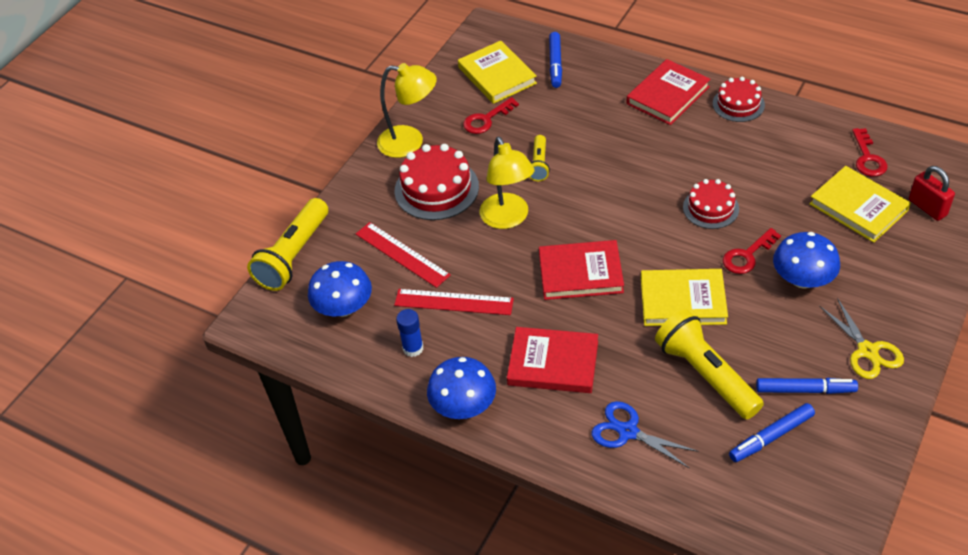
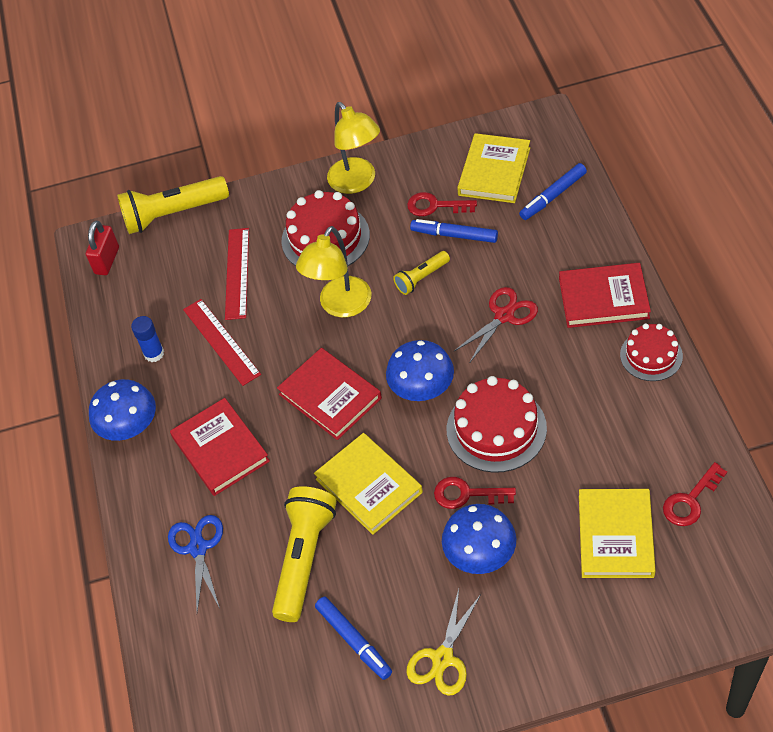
camera: 50 degrees right, 5 degrees up
(344, 307) = (153, 283): blue mushroom -> blue mushroom (422, 388)
(623, 146) = (504, 316): none -> red scissors
(710, 208) = (496, 429): red cake -> red cake, size x1.59
(771, 437) = (281, 650): blue marker -> blue marker (454, 235)
(927, 207) = (674, 591): red padlock -> red padlock (107, 261)

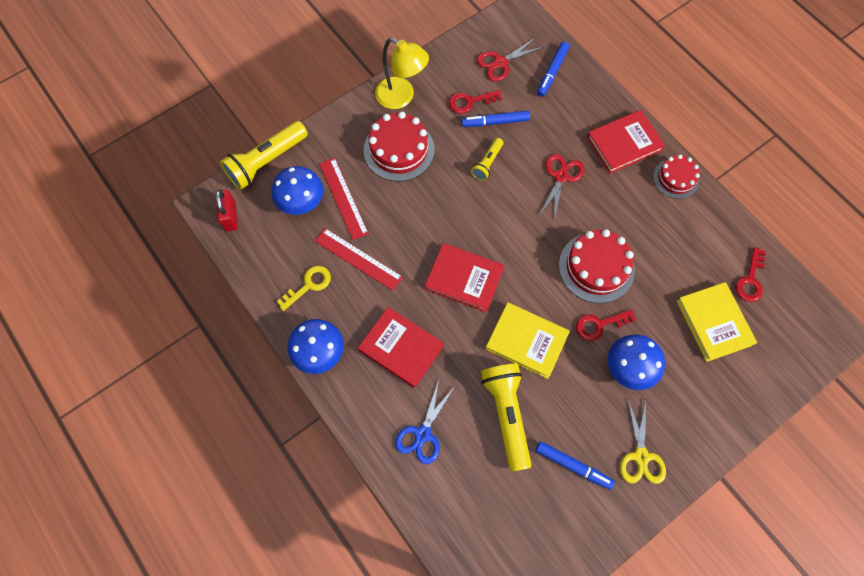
camera: 30 degrees left, 15 degrees up
(154, 353) = (309, 285): blue glue stick -> yellow key
(198, 548) = (422, 434): blue scissors -> blue scissors turned 120 degrees counterclockwise
(340, 306) = (437, 203): yellow lamp -> none
(422, 388) = (528, 251): blue mushroom -> blue mushroom (301, 201)
(494, 171) = (500, 63): yellow book -> red scissors

